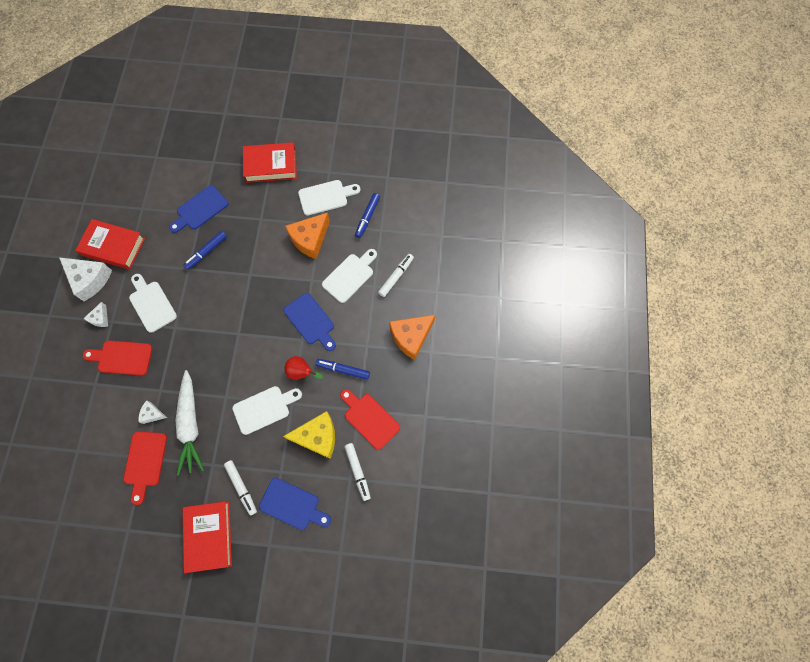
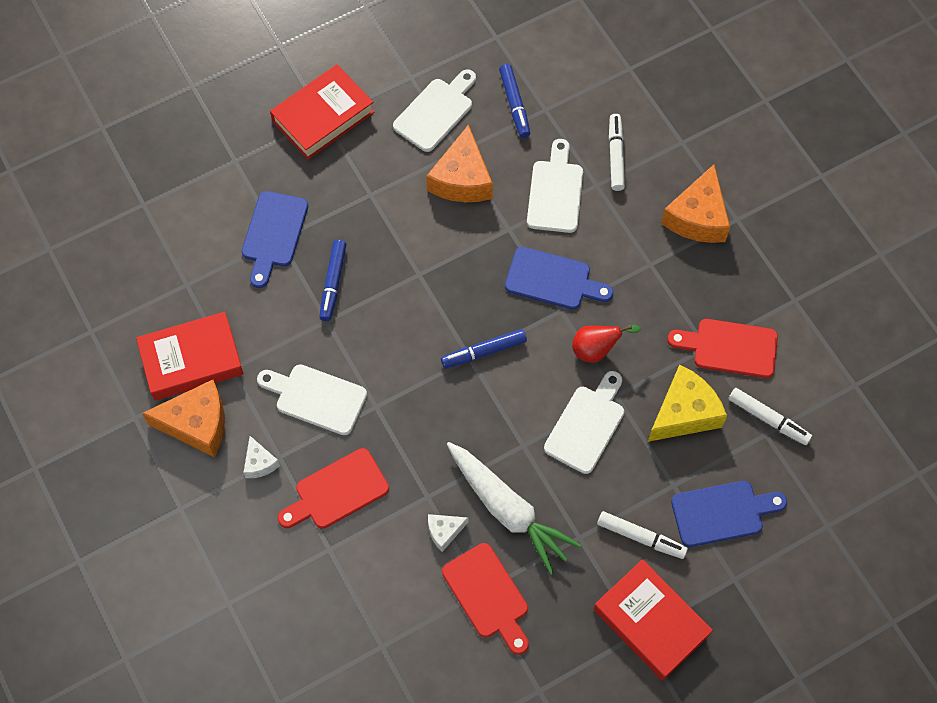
camera: 35 degrees left, 5 degrees down
(90, 280) = (197, 424): white cheese -> orange cheese
(343, 370) = (646, 312): blue marker -> blue marker (483, 352)

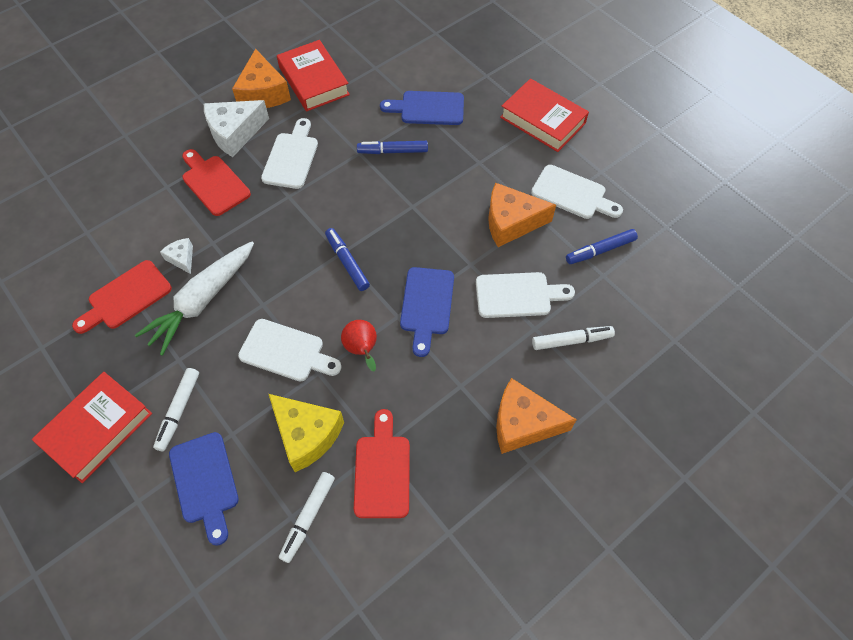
camera: 80 degrees right, 5 degrees down
(259, 463) = (234, 133): white cheese -> white cheese, size x1.96

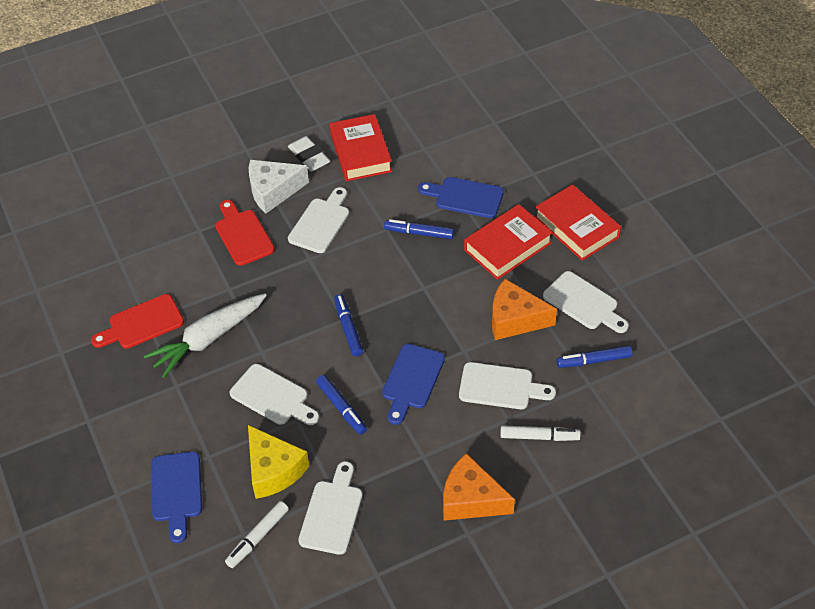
camera: 15 degrees right, 10 degrees down
(97, 429) = (95, 430): red book -> red book (507, 246)
(178, 411) = (167, 428): white marker -> none
(182, 258) = (198, 298): white cheese -> none
(263, 93) = (309, 157): orange cheese -> white eraser
(362, 350) = (341, 408): red pear -> blue marker
(382, 471) = (332, 513): red cutting board -> white cutting board

